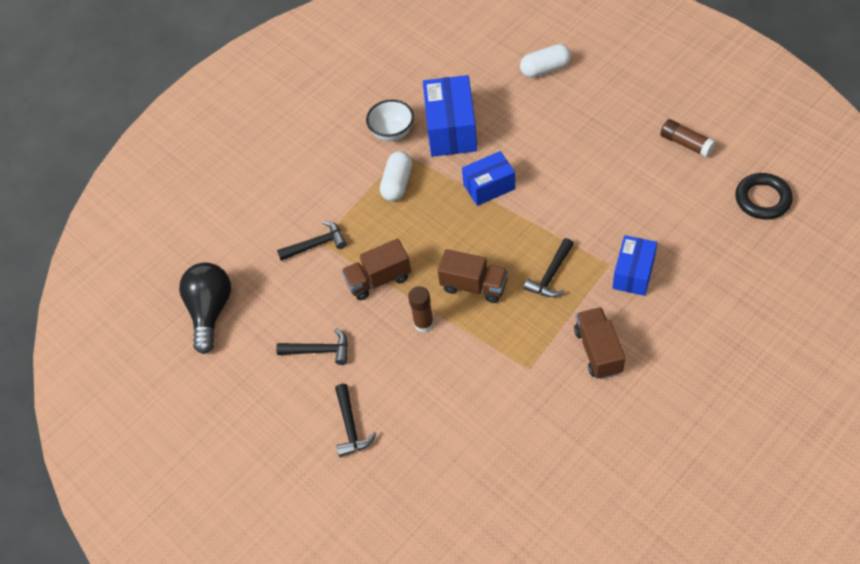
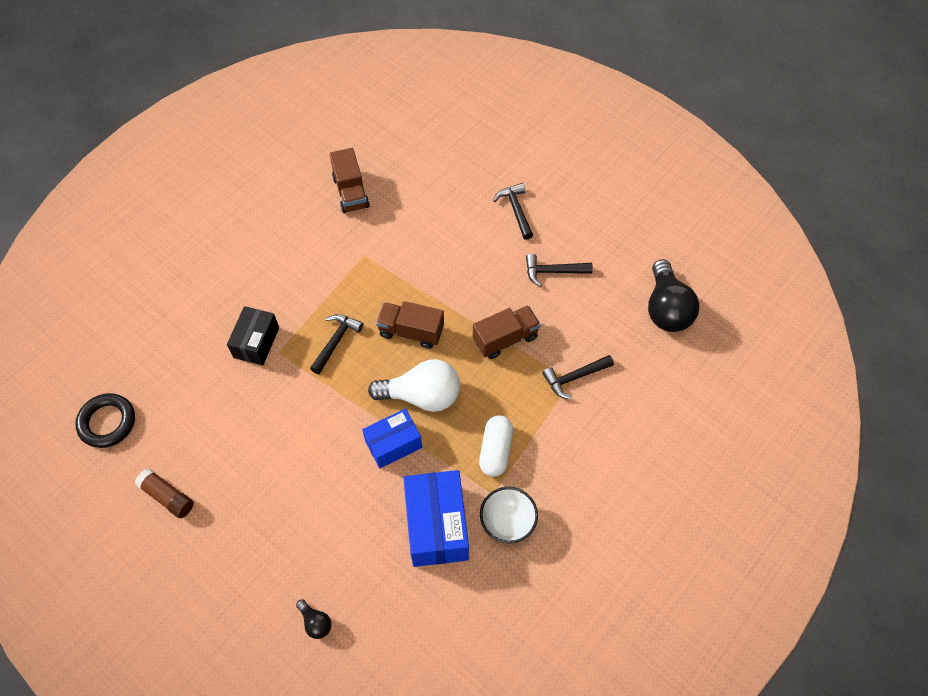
camera: 170 degrees right, 5 degrees up
(423, 323) = (458, 295): brown glue stick -> none
(463, 227) = (422, 395): none -> white light bulb
(545, 69) = (315, 622): white capsule -> black light bulb
(598, 351) = (301, 270): brown truck -> brown truck (351, 192)
(633, 273) = (256, 342): blue box -> black box

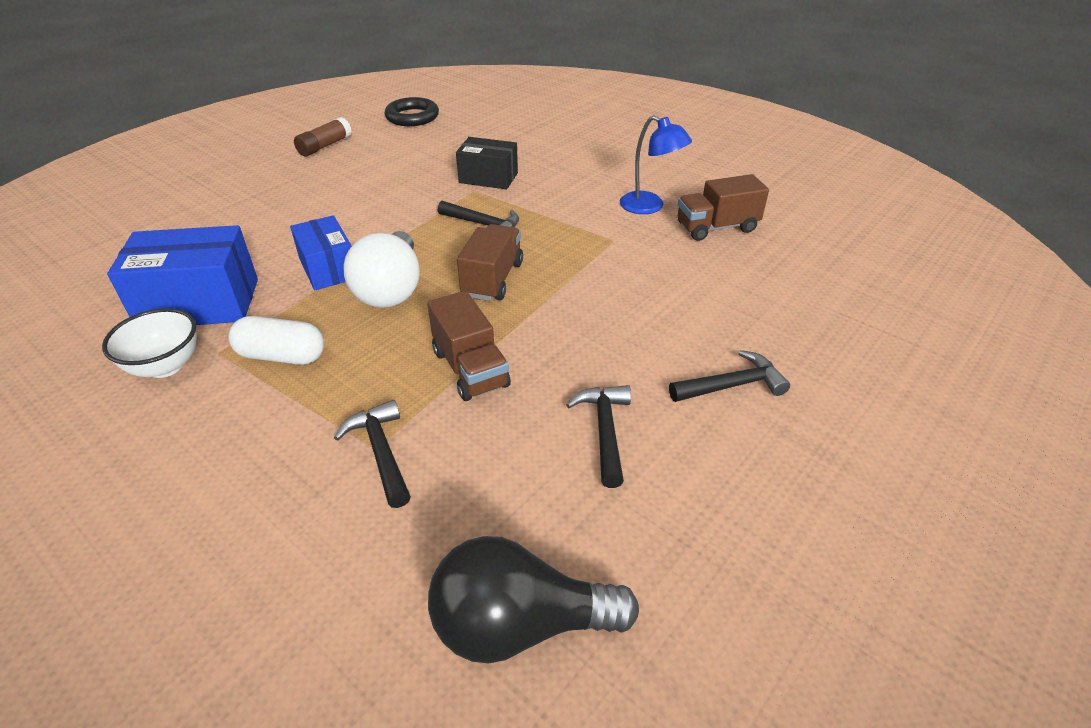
camera: 90 degrees right, 20 degrees down
(315, 622) = (141, 225): black light bulb -> none
(317, 229) = (649, 207): none -> blue lamp

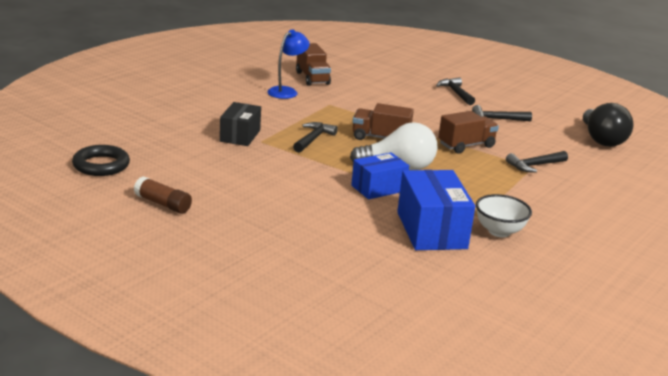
camera: 95 degrees left, 15 degrees down
(282, 356) = (475, 196): white capsule -> none

